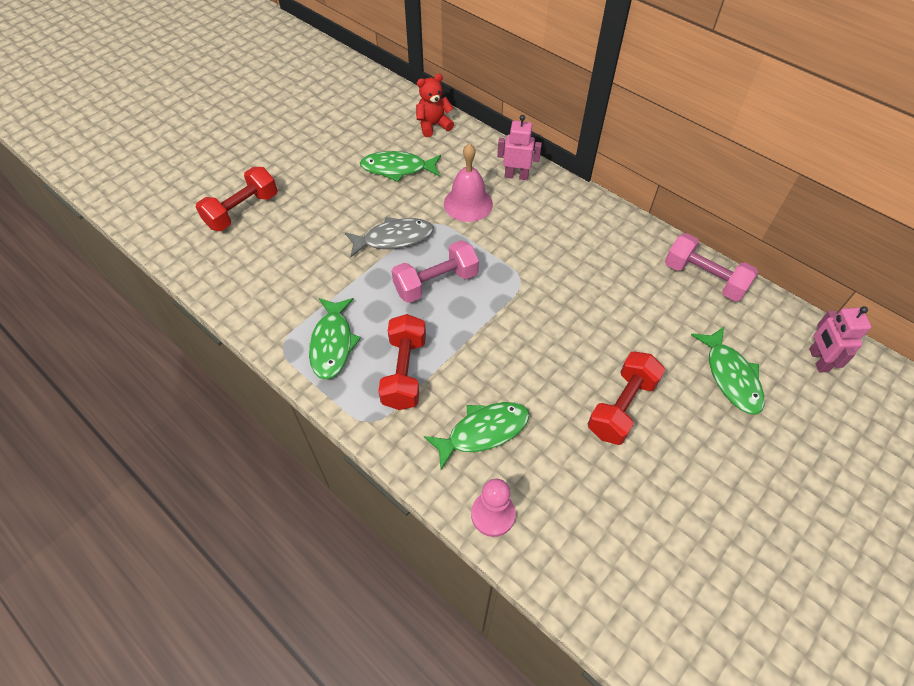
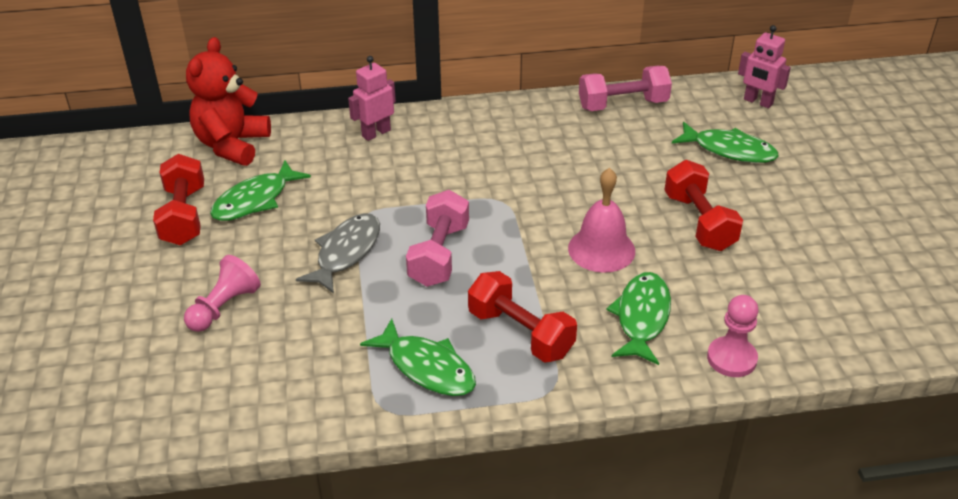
camera: 50 degrees left, 15 degrees down
(242, 211) = (144, 347): red dumbbell -> red dumbbell (184, 216)
(300, 219) = (224, 307): none -> pink pawn
(433, 125) = (232, 145): red teddy bear -> red teddy bear, size x1.57
(468, 203) = (368, 181): pink bell -> pink bell (601, 249)

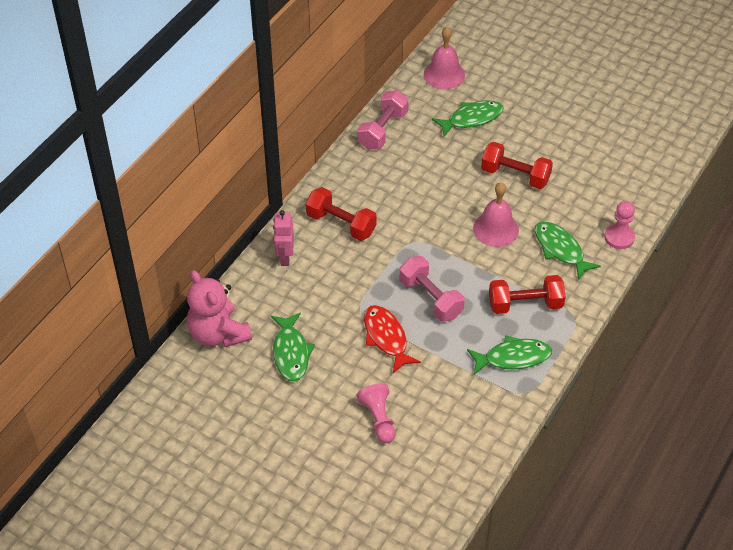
camera: 50 degrees left, 10 degrees up
(184, 216) = (270, 395): red dumbbell -> red dumbbell (341, 224)
(232, 145) = (218, 334): red teddy bear -> pink teddy bear
(346, 252) = (386, 338): grey fish -> red fish
(758, 102) = (444, 74): pink robot -> pink bell

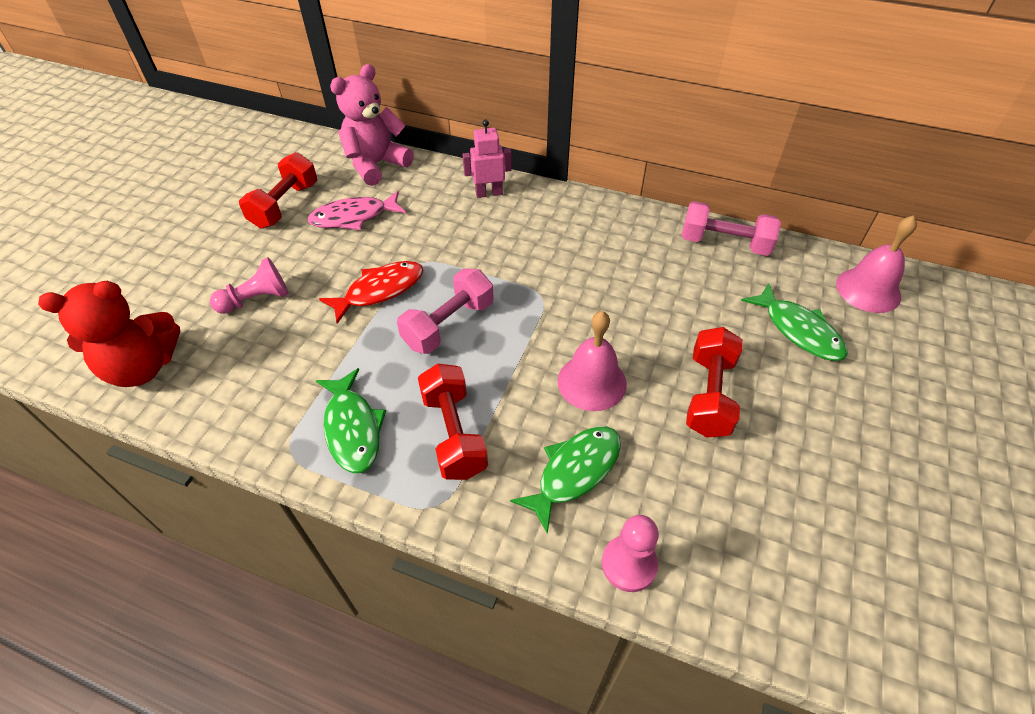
camera: 80 degrees right, 0 degrees up
(291, 352) = (353, 217): green fish -> pink fish
(341, 224) = (551, 229): red dumbbell -> red dumbbell (285, 205)
(437, 489) = (143, 367): none -> red teddy bear

